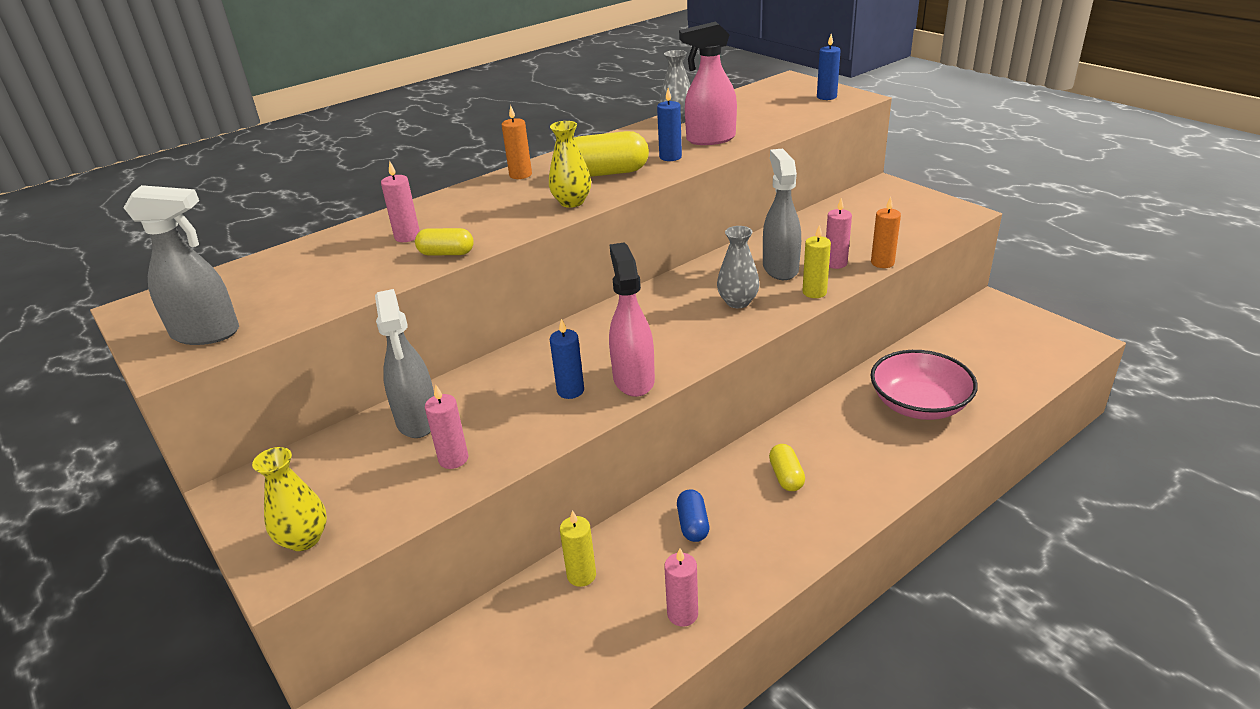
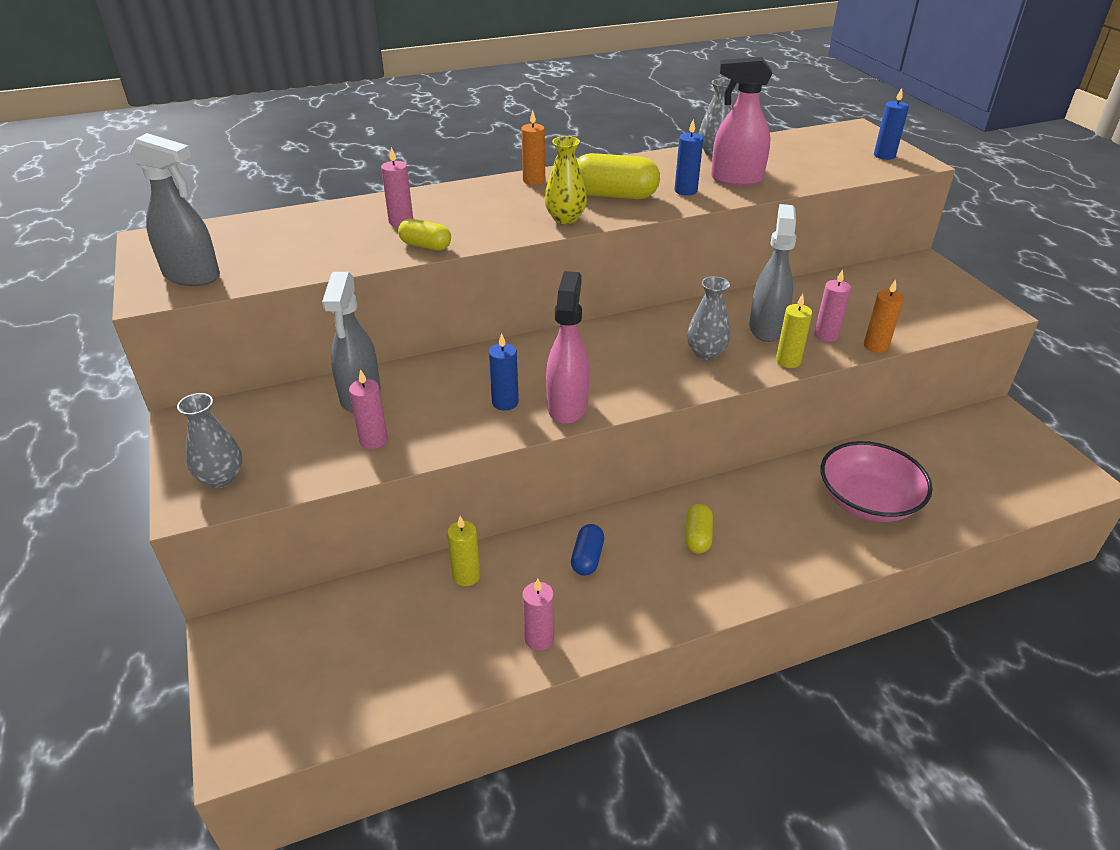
camera: 15 degrees right, 5 degrees up
(304, 539) = (221, 478): yellow vase -> grey vase

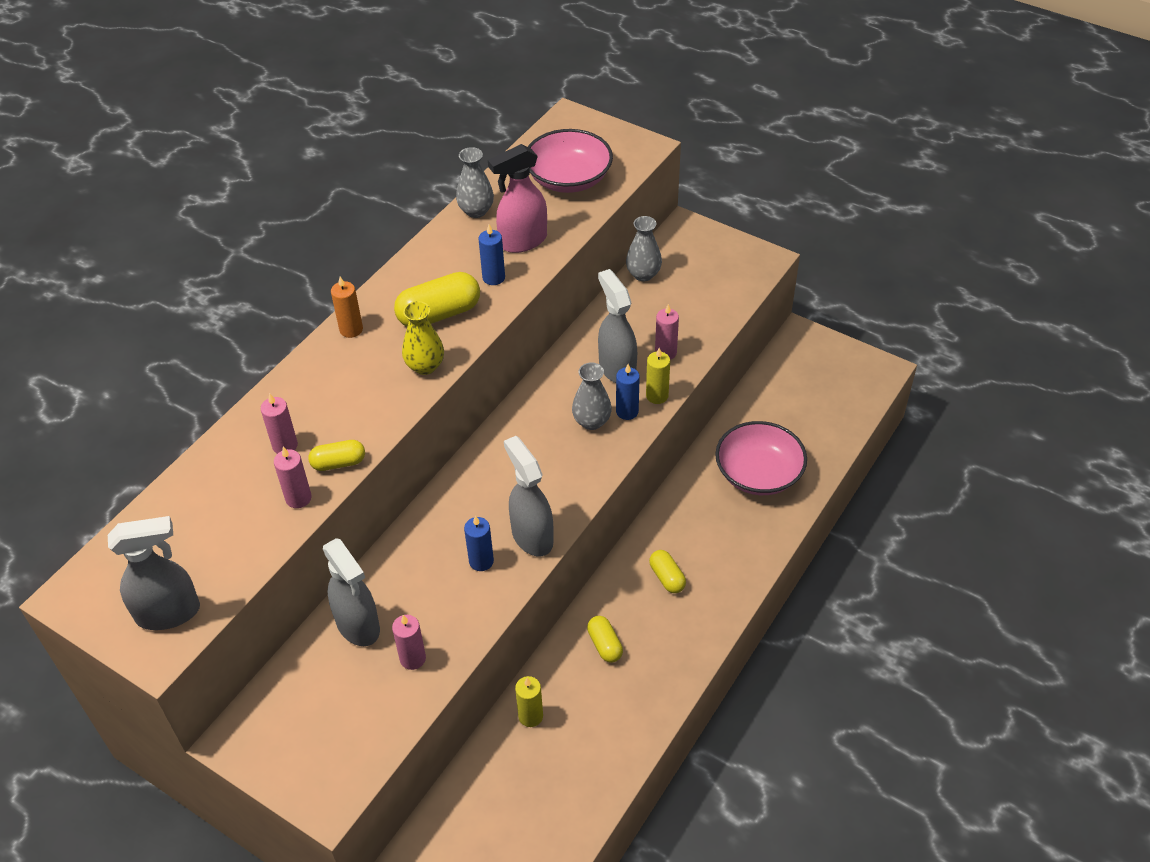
camera: 35 degrees left, 10 degrees up
(221, 478) = (327, 767): grey vase -> grey vase (643, 274)
(539, 638) = (624, 729): pink candle -> pink candle (298, 498)
(567, 406) = (532, 536): pink spray bottle -> grey spray bottle
(587, 558) = (605, 645): blue capsule -> yellow capsule
(819, 159) = (568, 179): none -> pink bowl
(876, 346) = (707, 344): orange candle -> none
(884, 155) = (616, 149): blue candle -> blue candle (627, 411)

